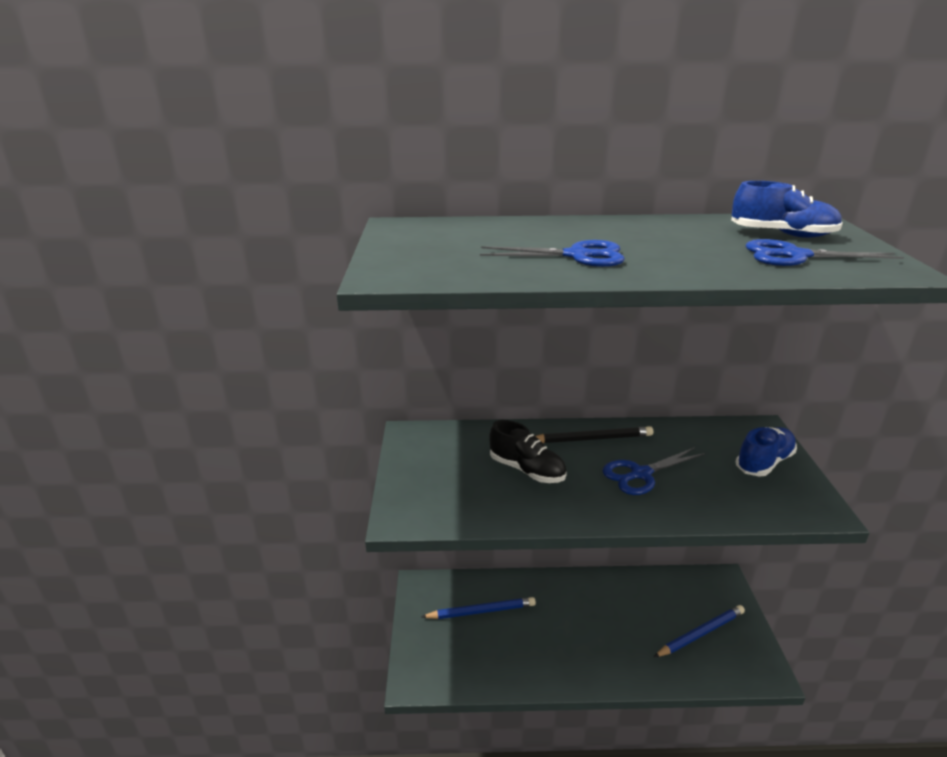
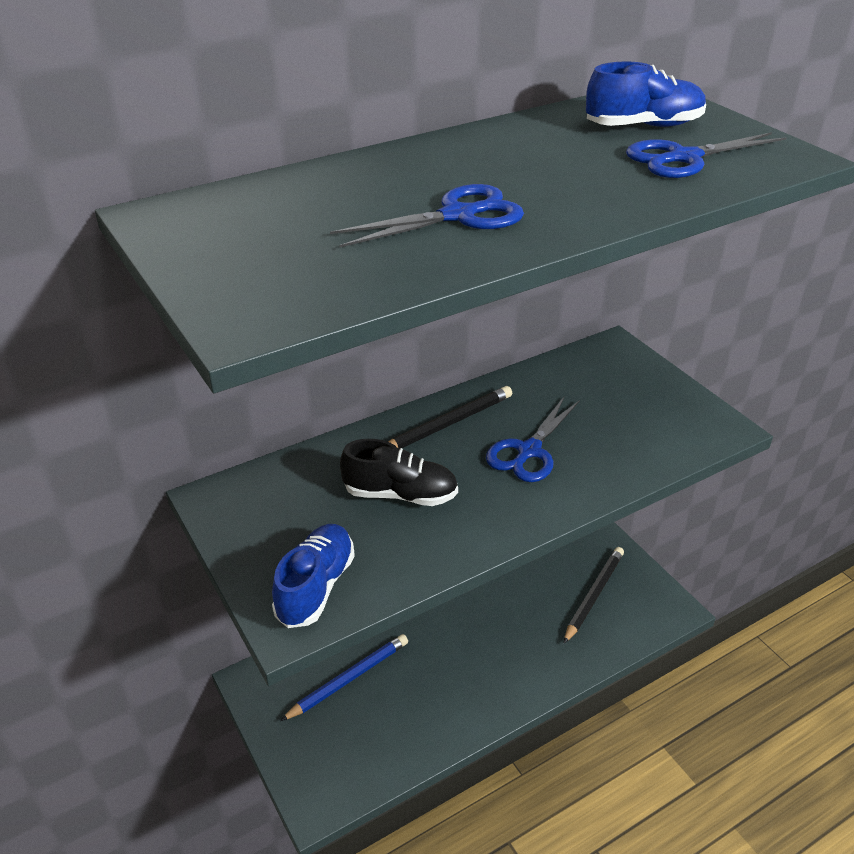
camera: 30 degrees left, 10 degrees up
(701, 633) = (594, 595): blue pencil -> black pencil
(764, 462) = (640, 390): blue shoe -> blue shoe (316, 587)

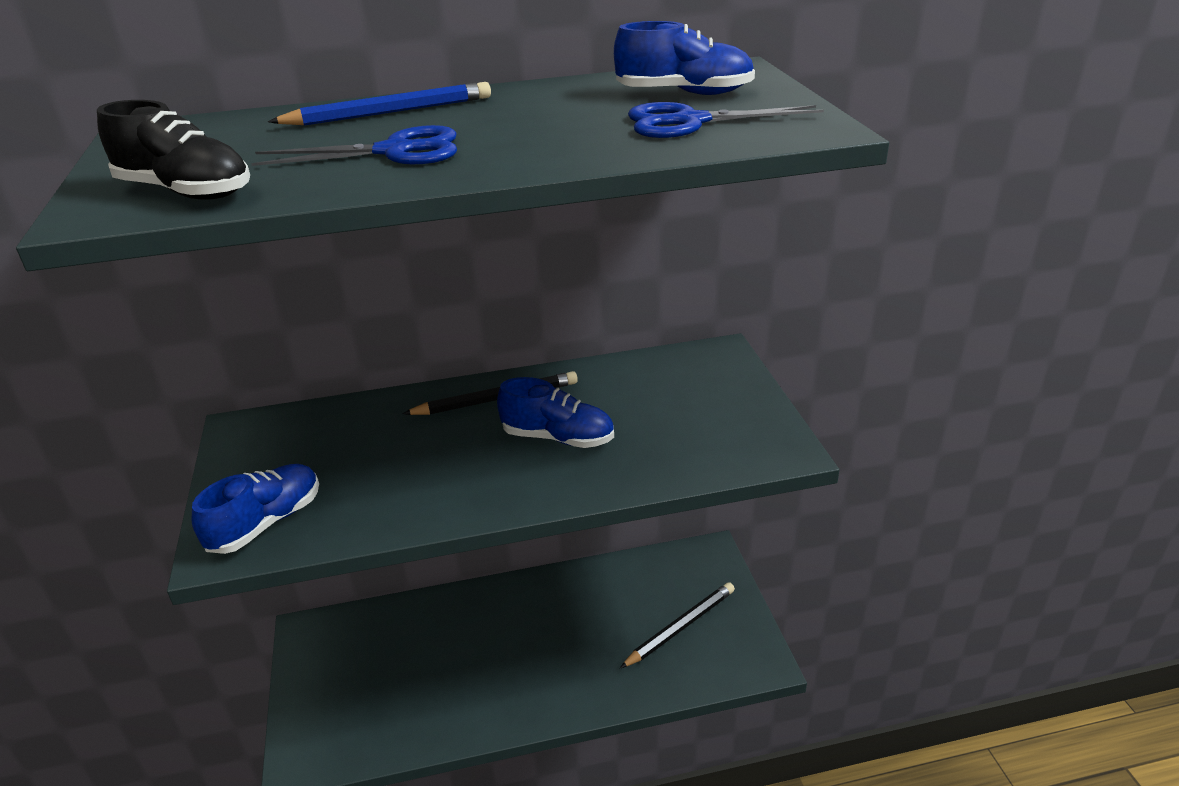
camera: 20 degrees right, 5 degrees down
(349, 678) = (393, 650): blue pencil -> blue pencil (389, 112)
(400, 494) = (404, 455): black shoe -> black shoe (186, 192)
(529, 451) = (558, 438): blue scissors -> blue shoe

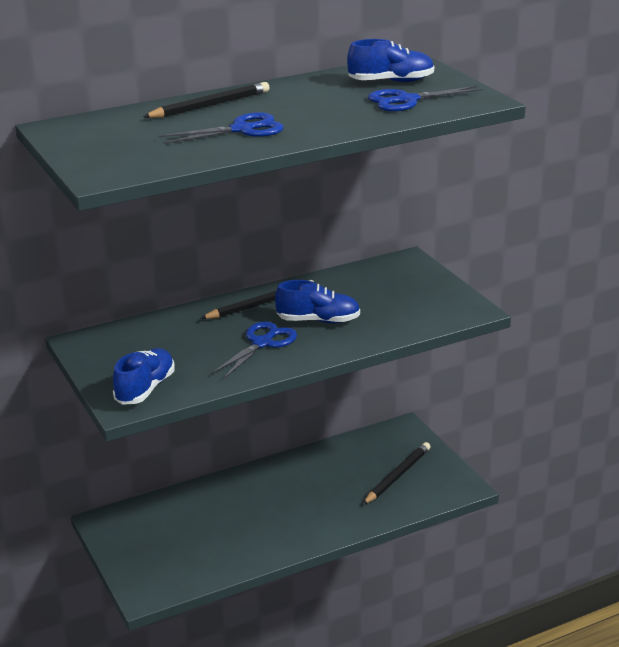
camera: 15 degrees left, 5 degrees down
(186, 192) = (139, 161): black shoe -> none
(389, 112) = (210, 105): blue pencil -> black pencil
(464, 466) = (262, 343): none -> blue scissors

